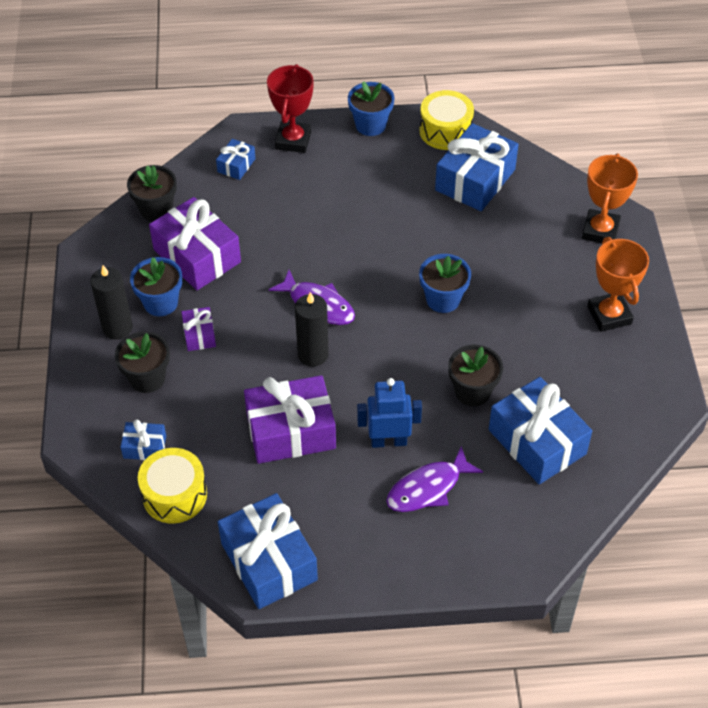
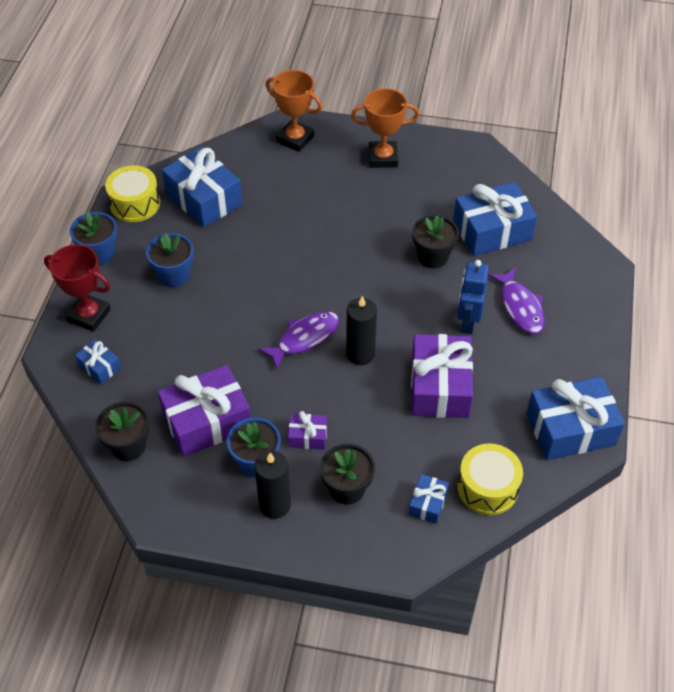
camera: 75 degrees left, 0 degrees up
(443, 299) = (330, 252): blue flower pot -> blue flower pot (174, 275)

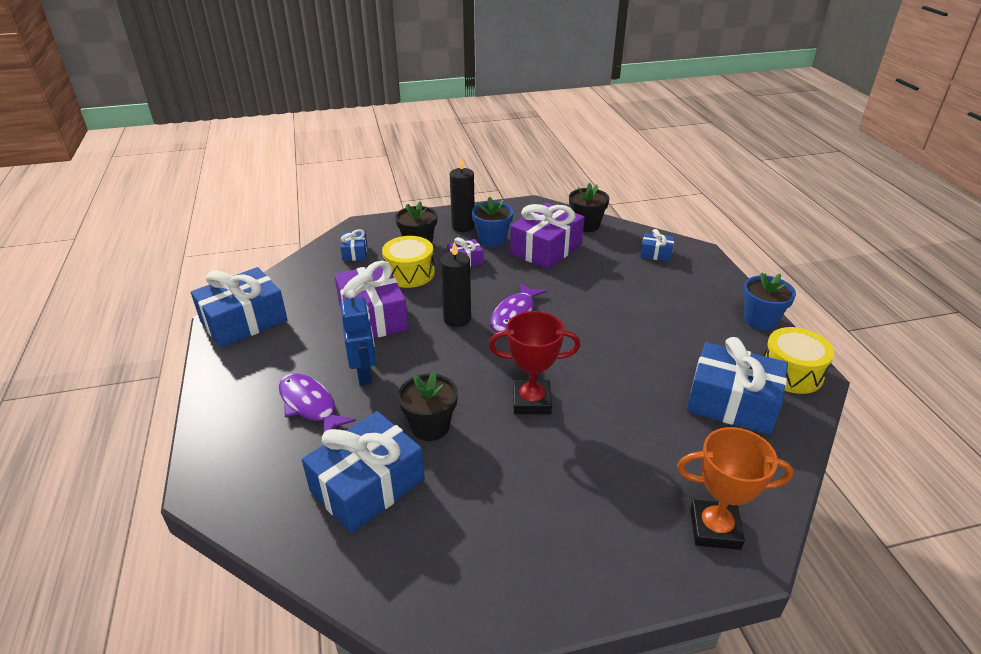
camera: 155 degrees right, 15 degrees down
(89, 315) = (706, 278): red trophy -> red trophy (531, 401)
(174, 275) = (675, 325): blue flower pot -> none
(383, 158) = (572, 546): orange trophy -> none
(487, 488) = (311, 270): yellow drum -> yellow drum (409, 273)

